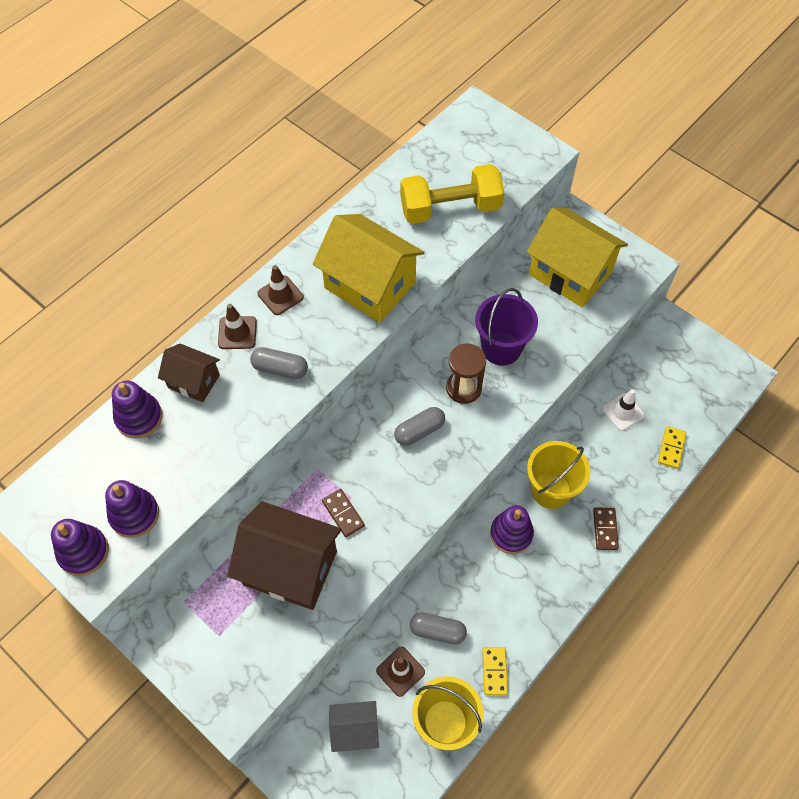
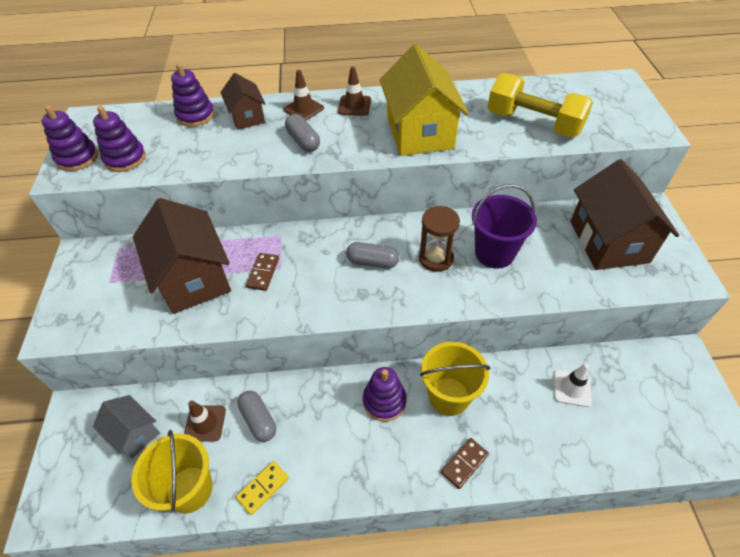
camera: 45 degrees right, 10 degrees down
(570, 273) = (608, 242): yellow house -> brown house
(671, 448) = (592, 451): yellow domino -> none

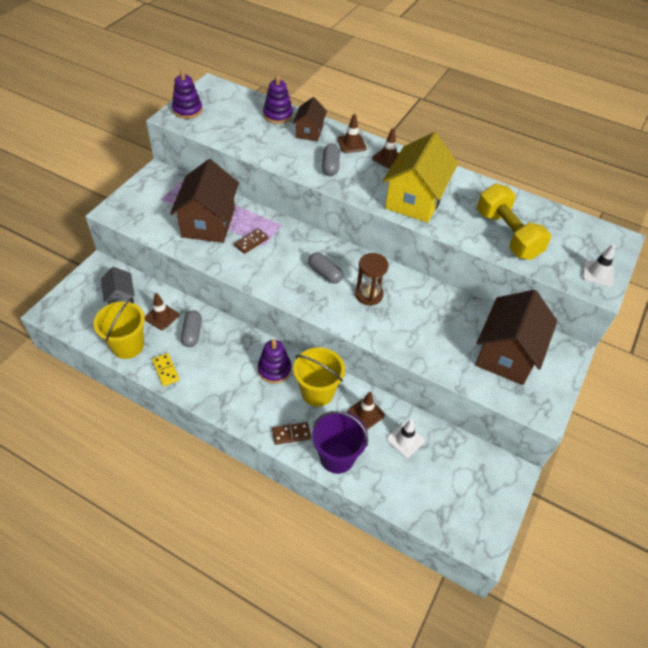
camera: 30 degrees right, 0 degrees up
(125, 158) = (213, 124): purple stacking toy -> none
(263, 488) = (166, 370): yellow domino -> yellow domino turned 75 degrees clockwise
(494, 253) = (413, 314): purple bucket -> purple bucket (337, 457)
(513, 386) = (366, 413): none -> brown traffic cone
(638, 118) = (597, 273): none -> white traffic cone

